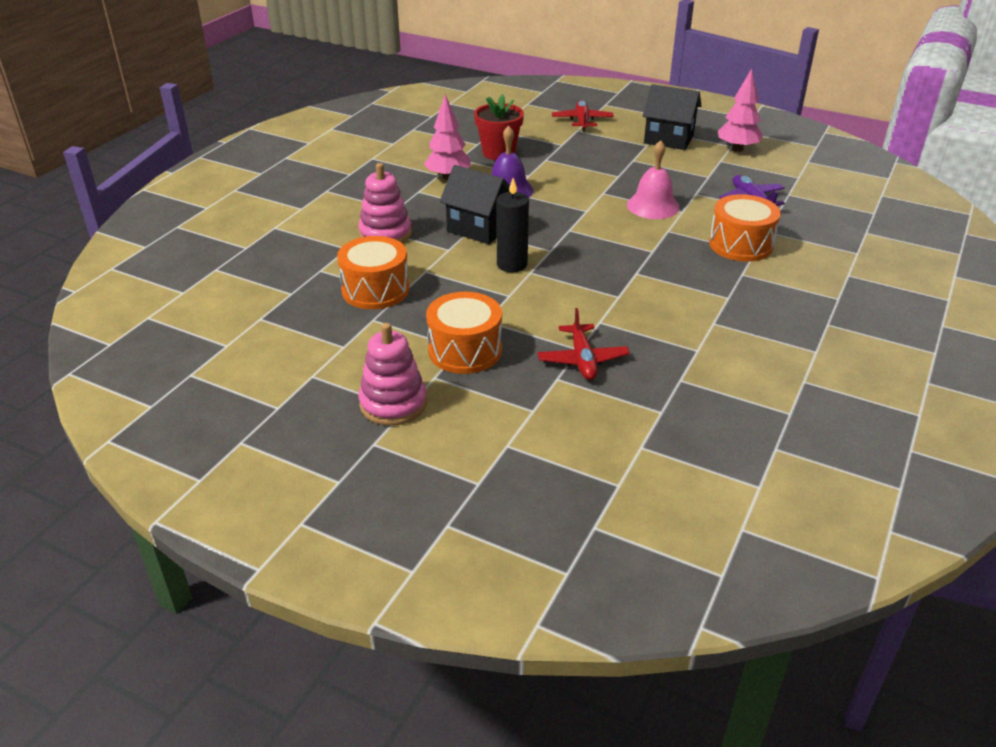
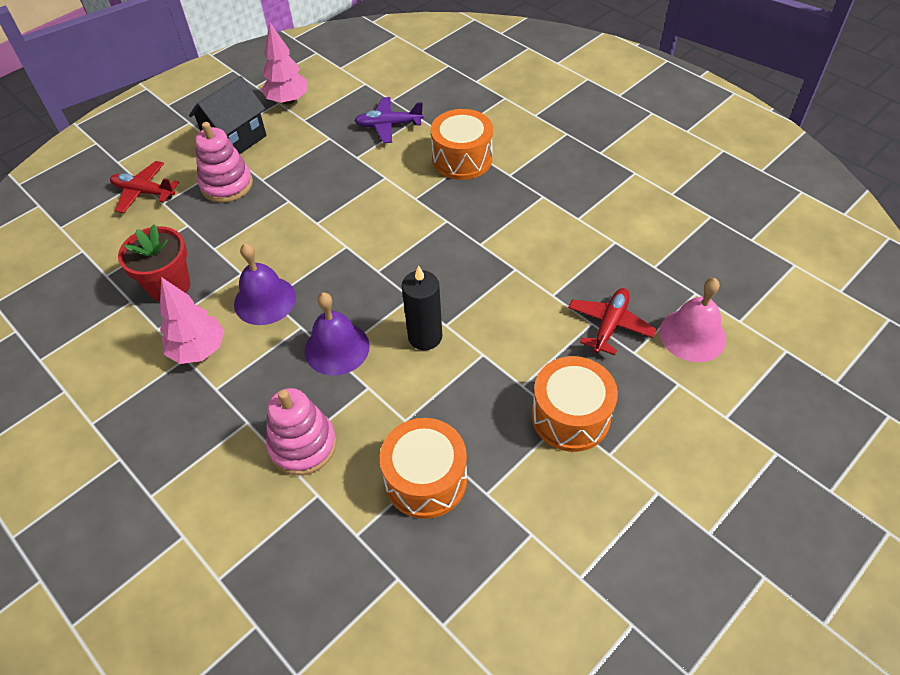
camera: 70 degrees left, 15 degrees up
(393, 404) = (647, 502): pink stacking toy -> pink stacking toy (227, 185)
(479, 228) = (337, 348): black house -> purple bell
(582, 360) = (609, 325): red plane -> red plane turned 75 degrees counterclockwise
(653, 206) = (364, 194): pink bell -> pink bell (692, 335)

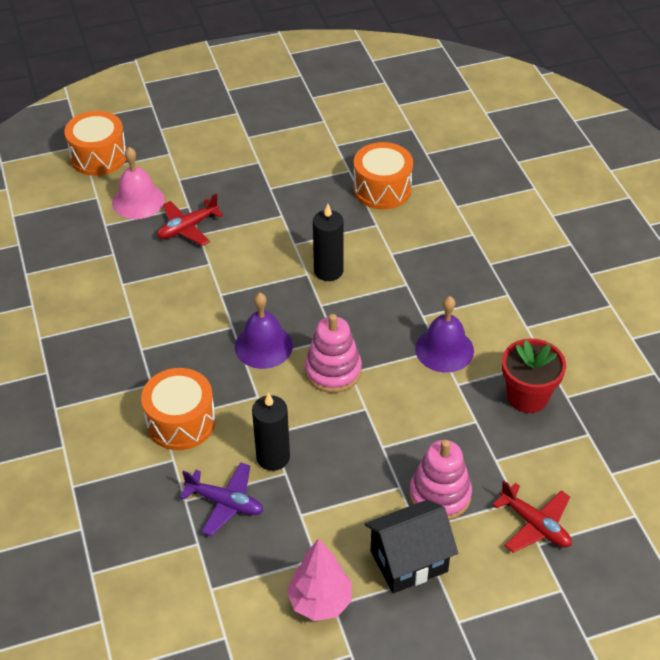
camera: 155 degrees left, 5 degrees down
(199, 350) = (514, 328): pink tree -> none
(303, 445) = (455, 235): pink stacking toy -> pink stacking toy (333, 371)
(337, 348) = (401, 288): purple bell -> purple bell (263, 346)
(372, 163) = (273, 457): none -> black candle
(570, 416) = (265, 187): orange drum -> orange drum (99, 156)

